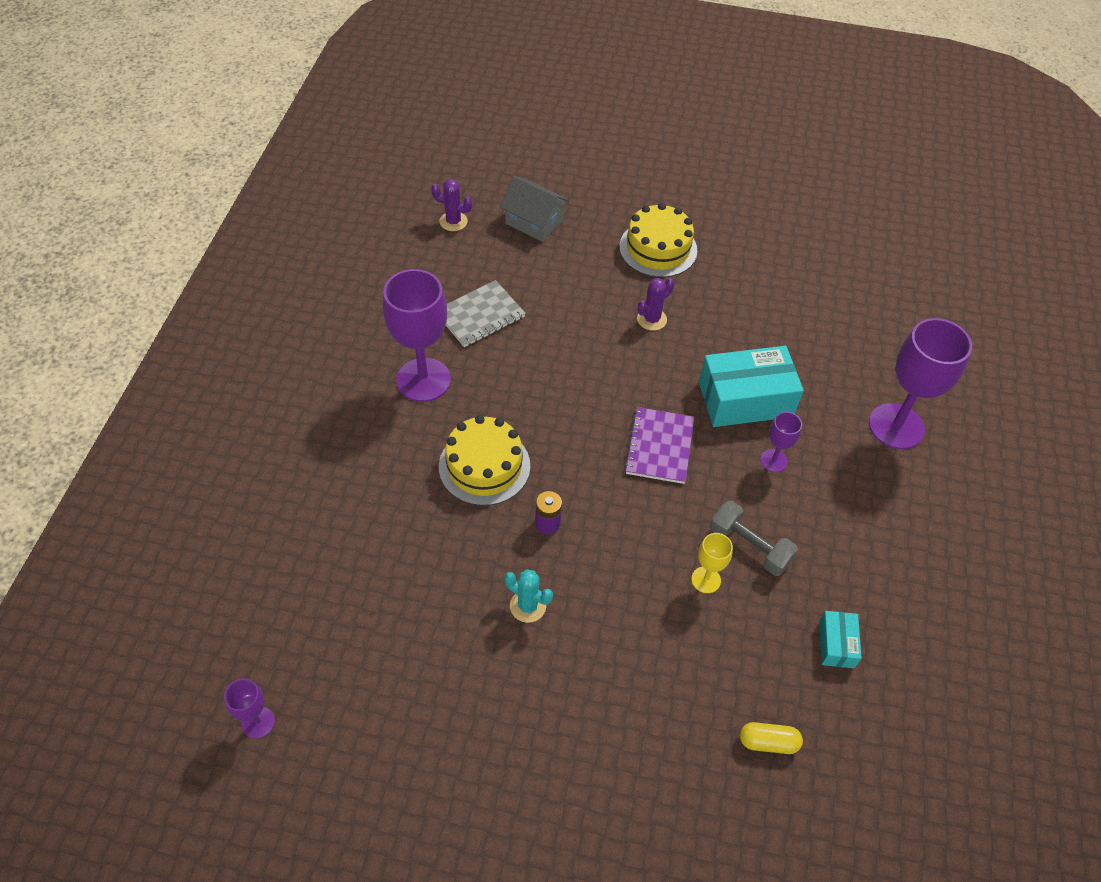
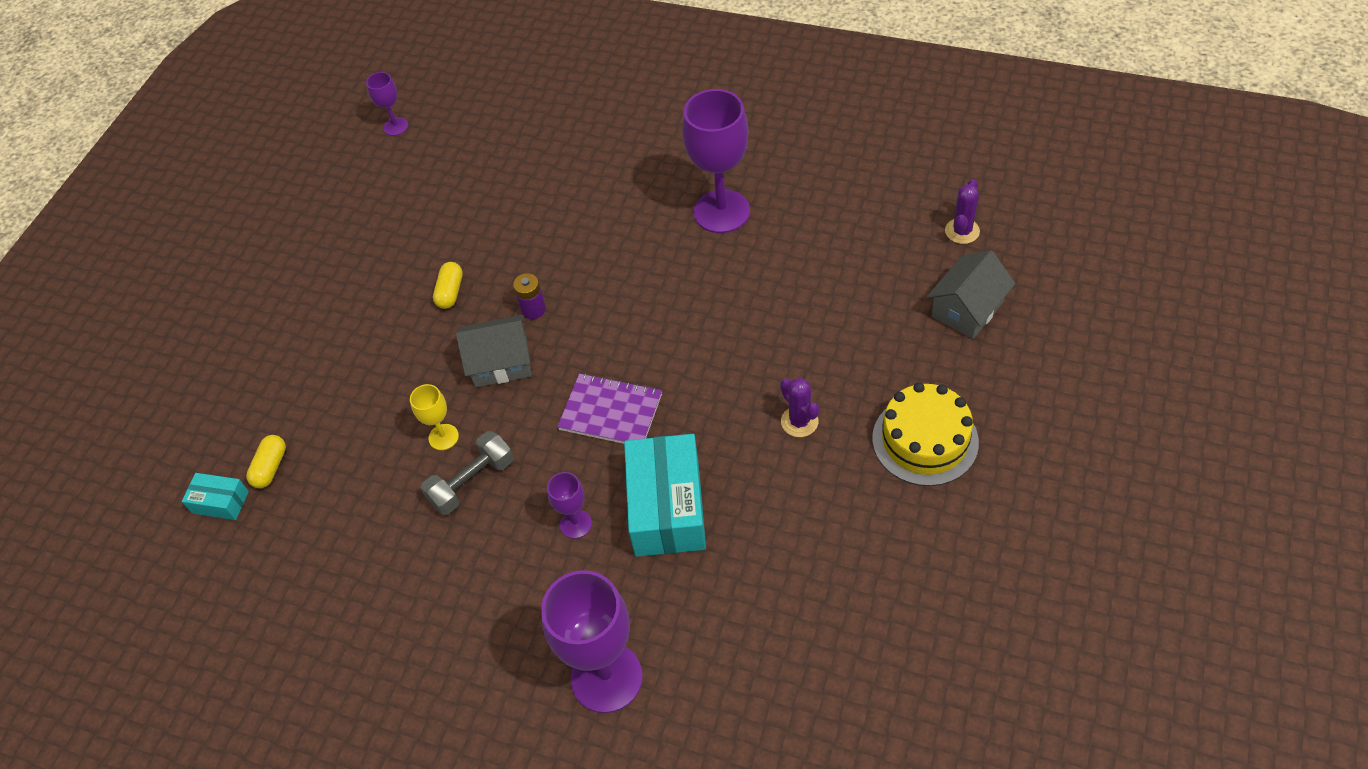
camera: 105 degrees right, 0 degrees up
(480, 315) = (810, 257): grey notebook -> none
(484, 466) = (608, 261): yellow cake -> none
(528, 606) = (450, 292): turquoise cactus -> yellow capsule
(615, 543) = (501, 363): none -> grey house
(836, 644) = (345, 545): turquoise box -> turquoise box (220, 502)

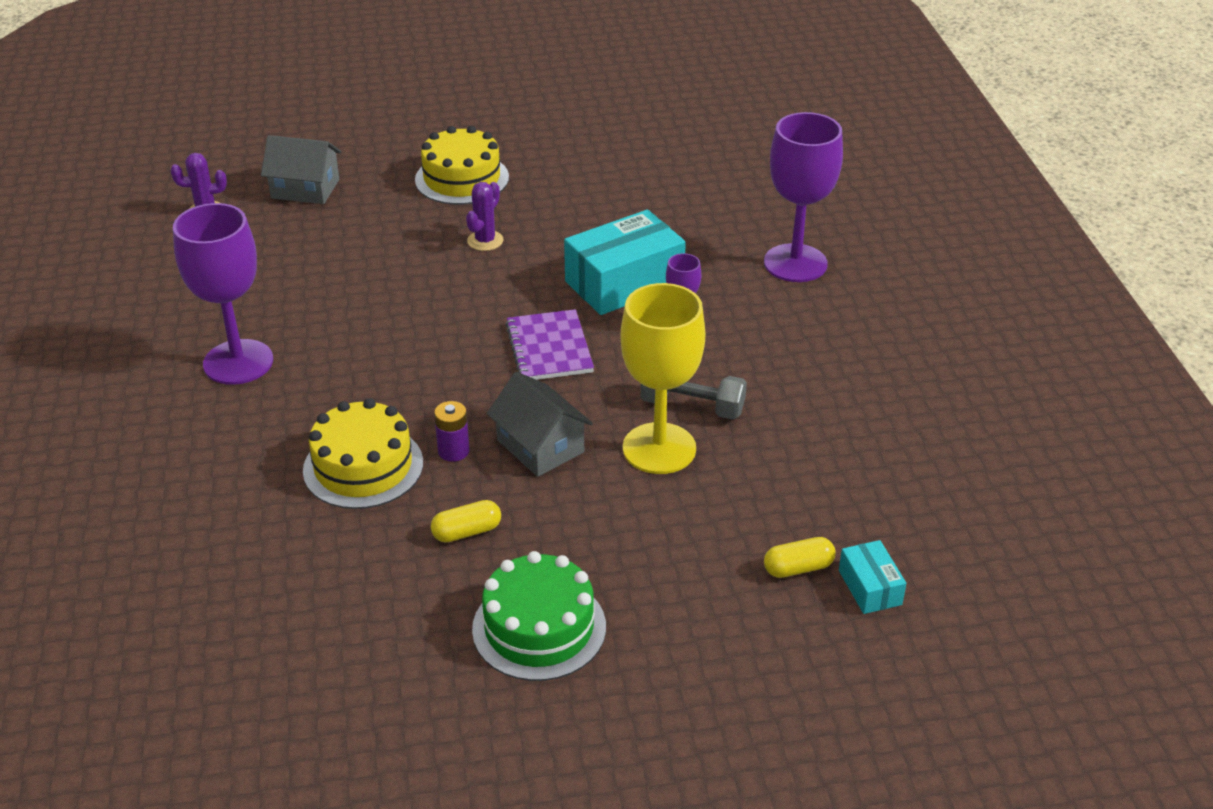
camera: 125 degrees left, 15 degrees down
(343, 302) = (539, 628): none -> green cake
(396, 126) = (179, 746): purple goblet -> none
(443, 437) = (659, 448): yellow goblet -> yellow goblet, size x2.08
(554, 254) = (363, 466): none -> yellow cake

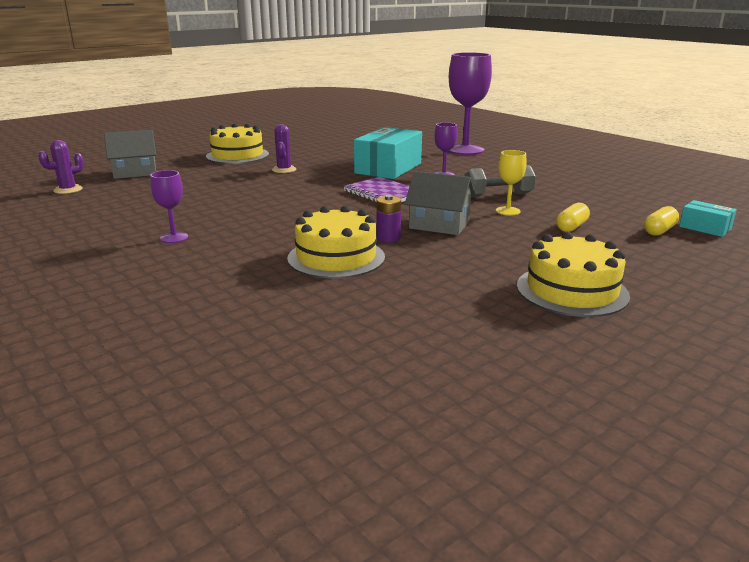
camera: 30 degrees left, 15 degrees down
(238, 362) = (174, 238): purple goblet -> purple goblet, size x0.48
(467, 532) = (453, 265): yellow capsule -> yellow capsule (571, 227)
(539, 628) = (572, 290): green cake -> yellow cake
(659, 448) = (508, 211): yellow goblet -> yellow goblet, size x0.48

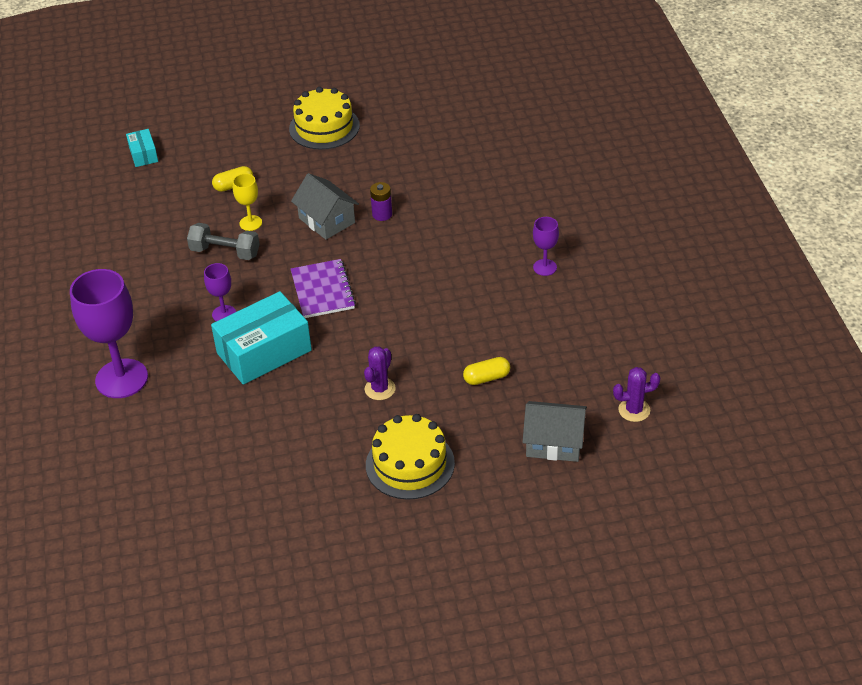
camera: 150 degrees left, 20 degrees up
(336, 257) = (437, 202): yellow cake -> none
(659, 231) = (180, 161): yellow capsule -> yellow capsule (486, 378)

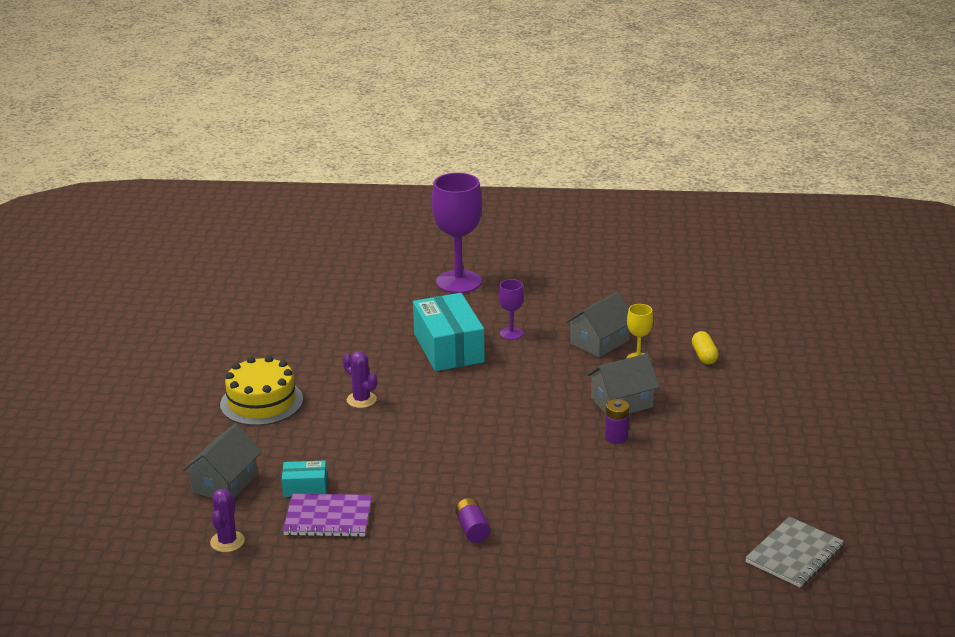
camera: 105 degrees right, 15 degrees down
(143, 154) = (777, 312): turquoise box -> turquoise box (305, 487)
(225, 252) = (599, 342): grey dumbbell -> grey house
(323, 290) = (514, 387): purple notebook -> purple notebook (328, 518)
(324, 127) = (792, 421): yellow cake -> none
(486, 378) = (334, 460): yellow capsule -> none
(497, 108) = (794, 554): none -> grey notebook
(545, 267) = (472, 529): purple goblet -> purple battery

